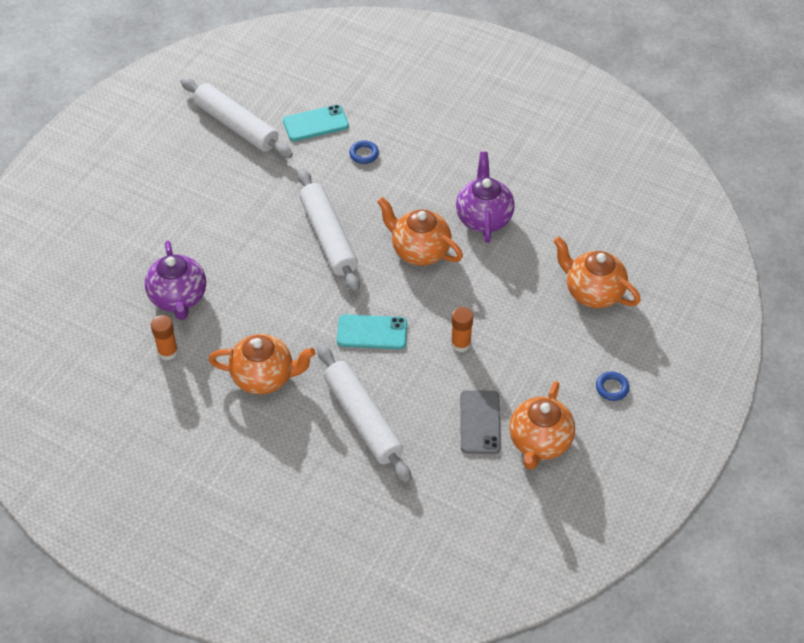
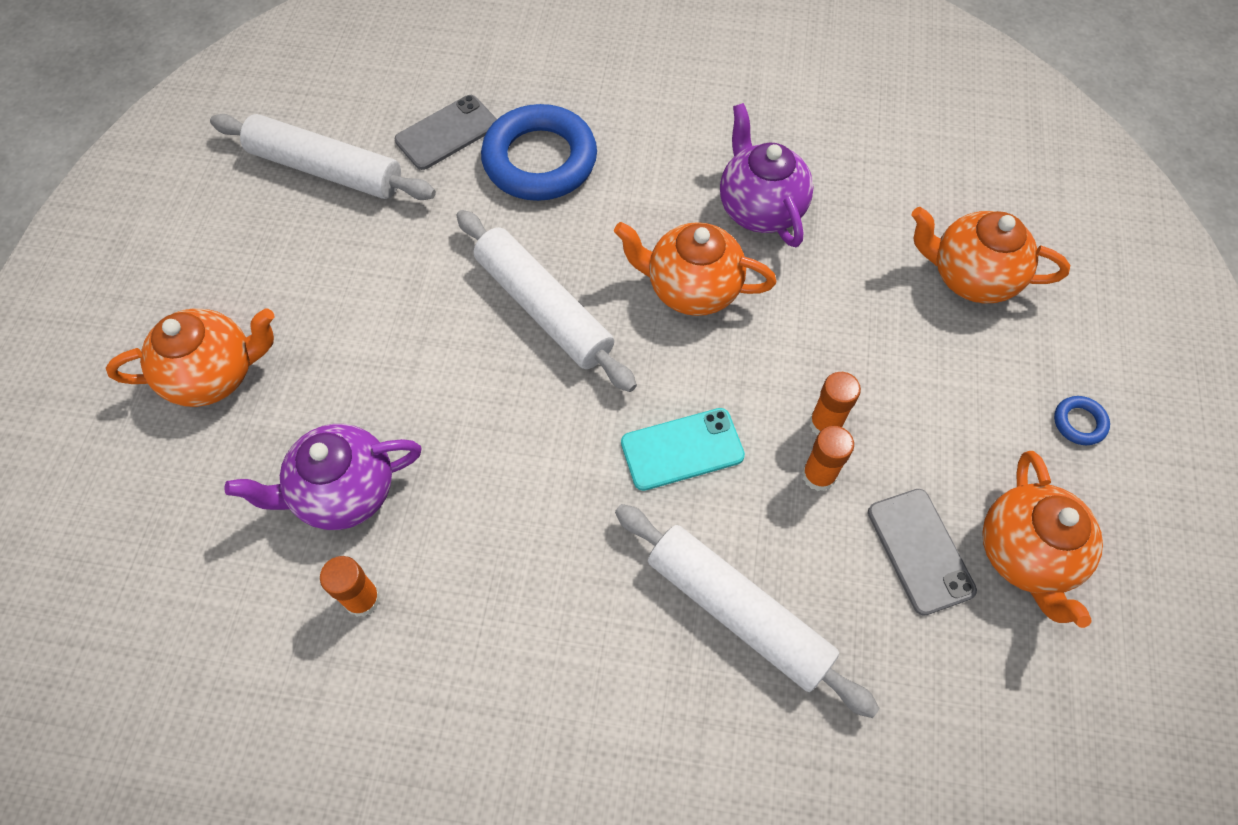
camera: 20 degrees left, 10 degrees up
(178, 298) = (343, 492): purple teapot -> purple teapot turned 105 degrees clockwise
(264, 377) = (544, 590): orange teapot -> orange teapot (214, 374)
(315, 123) = (447, 133): turquoise phone -> grey phone
(364, 154) = (540, 160): blue ring -> blue ring, size x2.48
(442, 368) = (818, 475): none -> orange glue stick

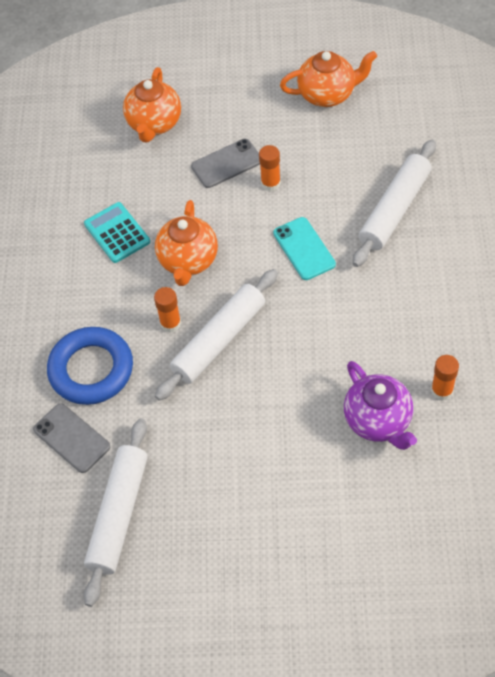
camera: 95 degrees left, 5 degrees down
(214, 374) = (313, 530): orange teapot -> none
(760, 208) = (117, 233): purple teapot -> turquoise calculator
(818, 475) = (304, 183): orange glue stick -> orange glue stick (170, 323)
(920, 551) = (337, 136): grey phone -> grey phone (227, 164)
(1079, 423) = (244, 75): blue ring -> none

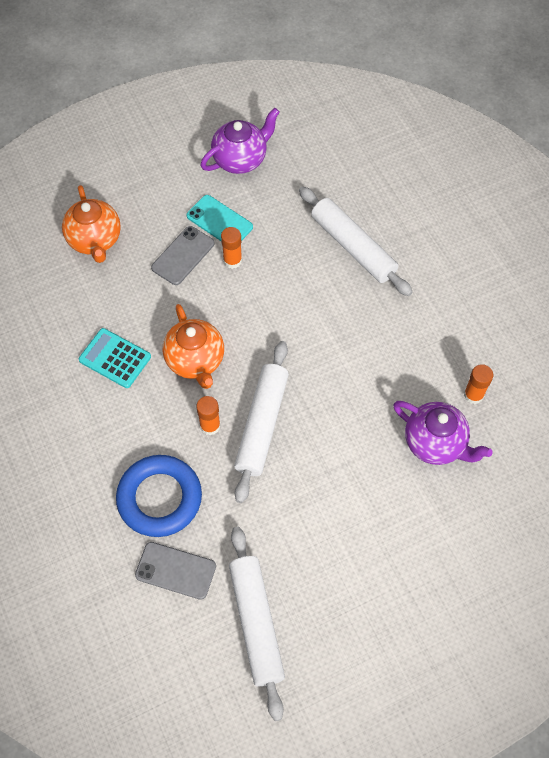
camera: 30 degrees left, 5 degrees up
(304, 249) = (293, 311): turquoise phone -> turquoise phone (219, 221)
(327, 94) = (240, 159): orange teapot -> purple teapot
(394, 209) = (353, 247): white rolling pin -> white rolling pin turned 45 degrees counterclockwise

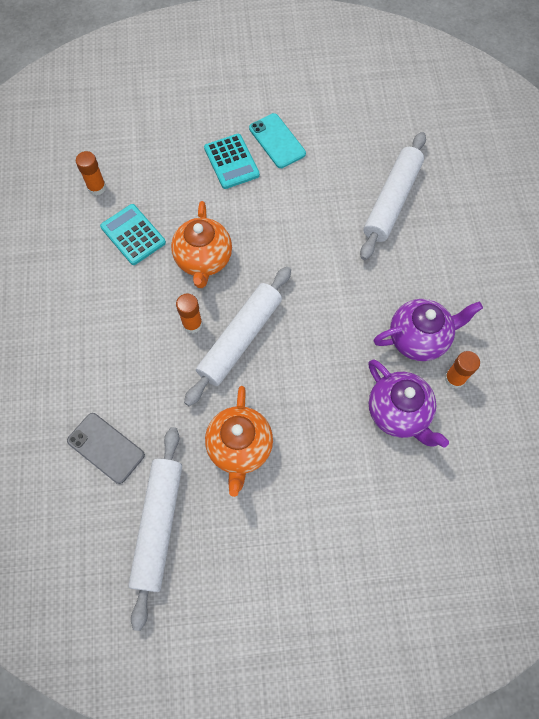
camera: 20 degrees right, 5 degrees up
(95, 240) = (159, 125): orange teapot -> orange teapot (240, 448)
(159, 498) = (119, 375): blue ring -> none
(183, 256) = (231, 162): grey phone -> turquoise calculator
(232, 260) = (274, 179): orange glue stick -> orange glue stick (97, 187)
(240, 159) = (319, 91): purple teapot -> purple teapot (419, 338)
(353, 247) = (392, 201): white rolling pin -> white rolling pin turned 45 degrees clockwise

